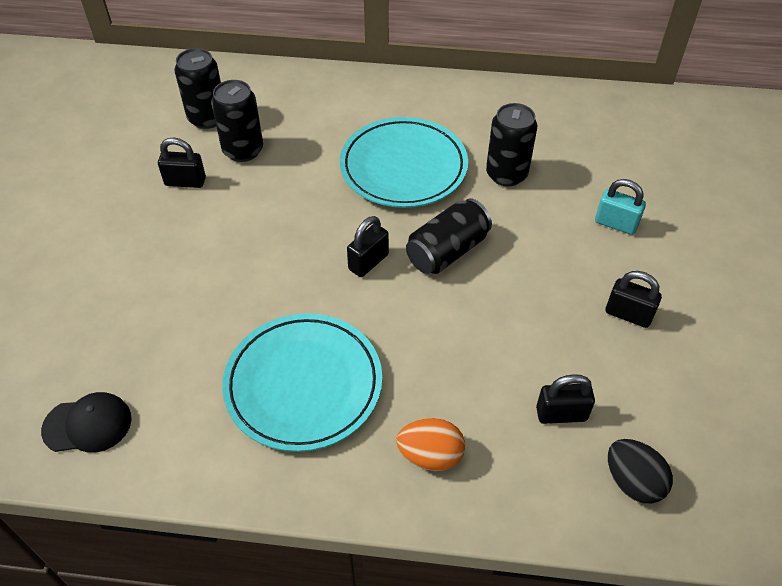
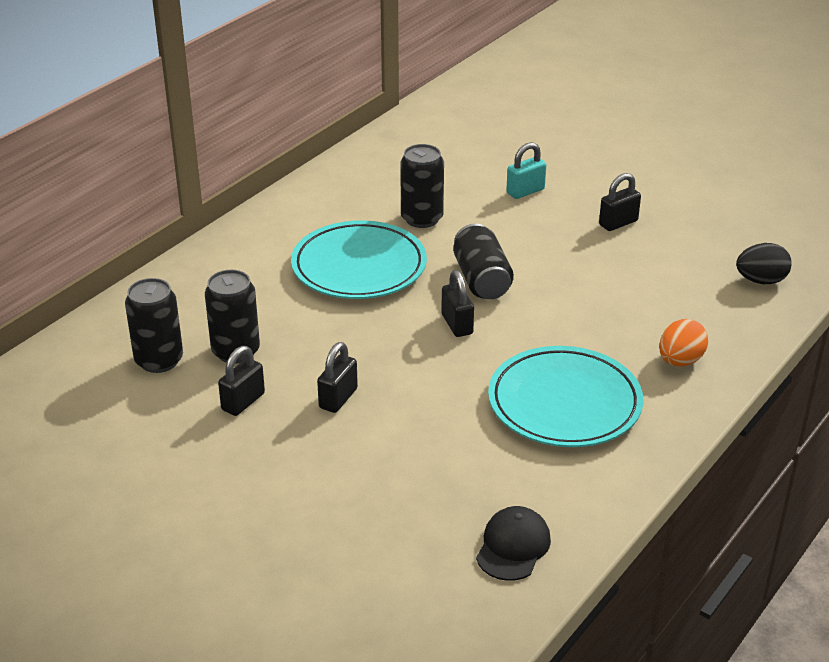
camera: 60 degrees left, 15 degrees down
(561, 414) = (685, 288): black padlock -> black padlock (338, 398)

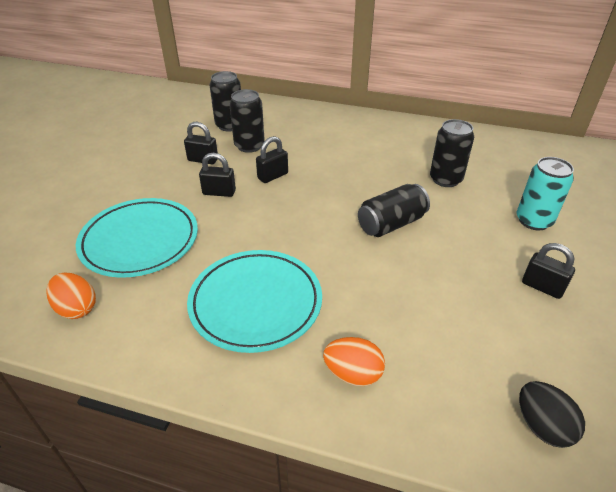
camera: 70 degrees right, 5 degrees up
(359, 266) = (366, 167): turquoise plate -> turquoise plate (140, 241)
(457, 324) = (327, 224): black padlock -> black padlock (273, 176)
(513, 546) = (77, 308): black cap -> orange egg
(525, 191) = (533, 221): turquoise padlock -> turquoise can

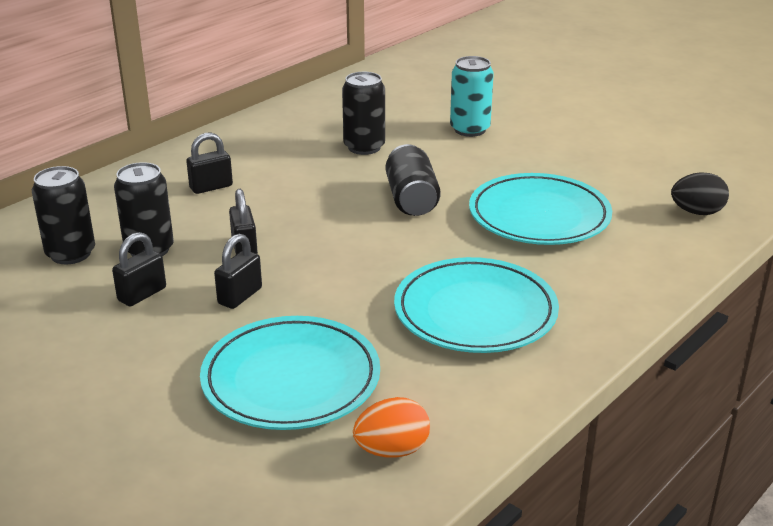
camera: 65 degrees left, 10 degrees down
(353, 374) = (604, 279): orange egg -> none
(427, 302) = (539, 216): none -> turquoise plate
(542, 287) = (557, 158): black padlock -> black padlock (211, 187)

